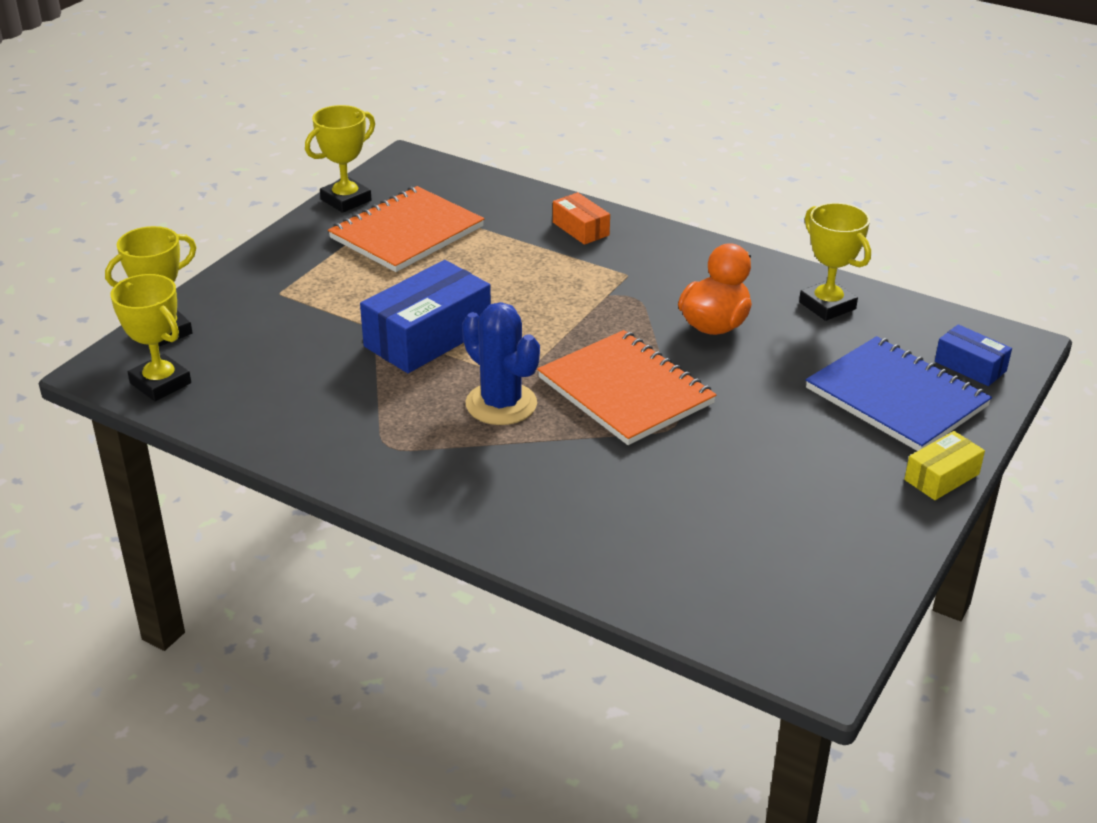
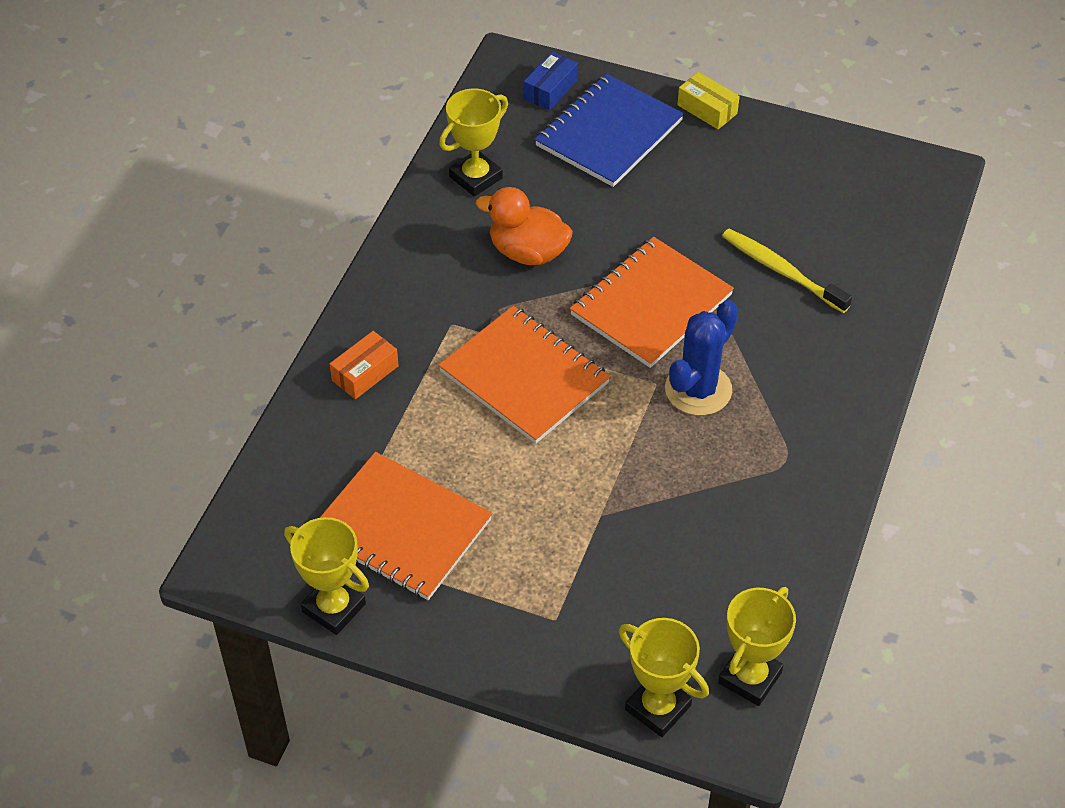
camera: 100 degrees left, 15 degrees up
(428, 337) = (605, 466): blue box -> none
(550, 306) = (524, 377): none -> orange notebook
(657, 490) = (781, 271): none -> yellow toothbrush

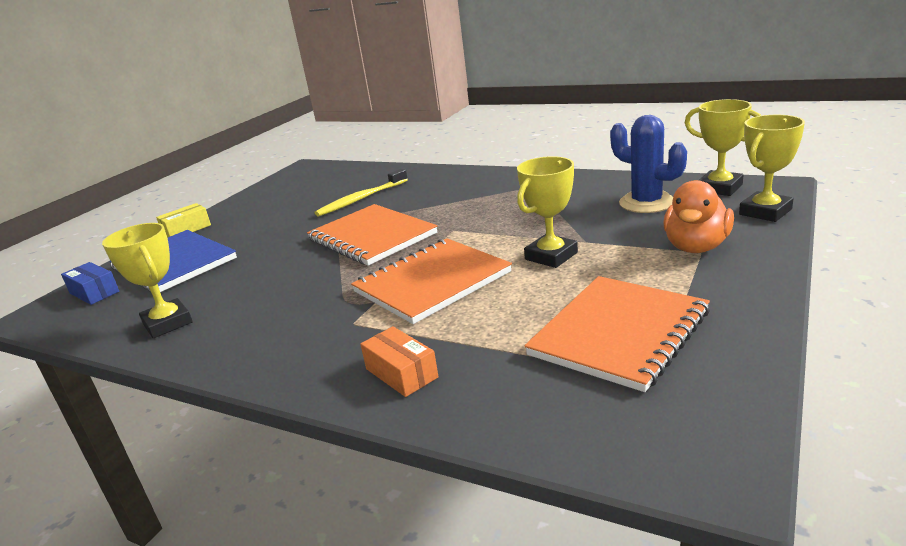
camera: 80 degrees left, 25 degrees down
(334, 608) = (742, 369): yellow trophy -> yellow trophy (551, 256)
(528, 252) = (284, 290): orange duck -> orange duck (696, 247)
(698, 390) = (462, 217): blue cactus -> blue cactus (646, 203)

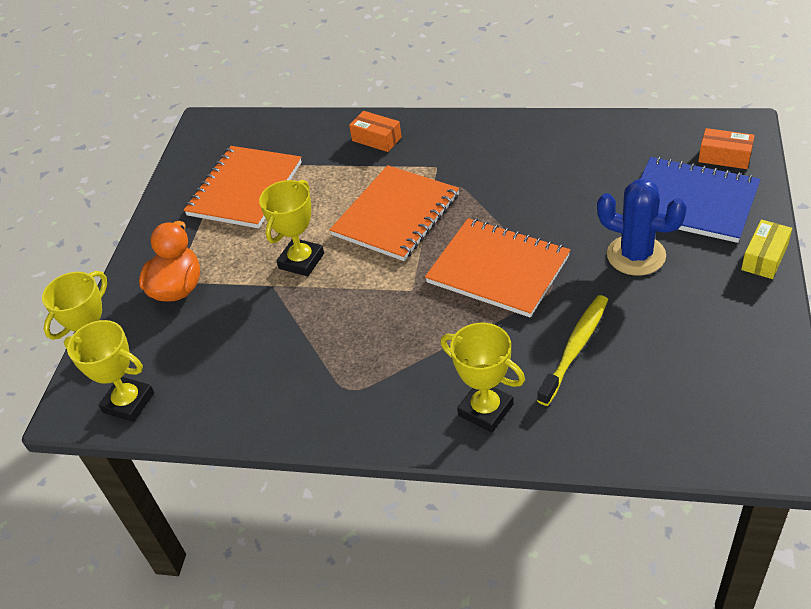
camera: 165 degrees right, 20 degrees up
(94, 292) = (724, 157): blue box -> orange box
(168, 323) = (595, 142): yellow trophy -> yellow trophy (485, 410)
(646, 203) = (211, 363): blue cactus -> blue cactus (636, 255)

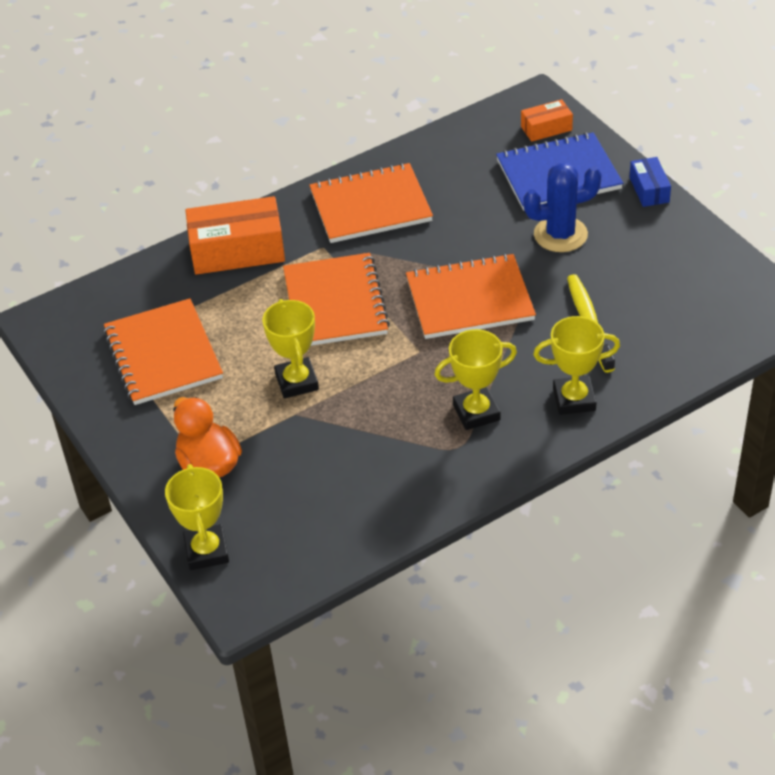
camera: 45 degrees left, 0 degrees up
(128, 402) = (285, 568): yellow trophy -> yellow trophy (476, 412)
(376, 139) = (237, 250): orange box -> orange box, size x1.89
(507, 152) = (370, 206): none -> orange notebook
(764, 257) = (649, 190): yellow box -> blue box

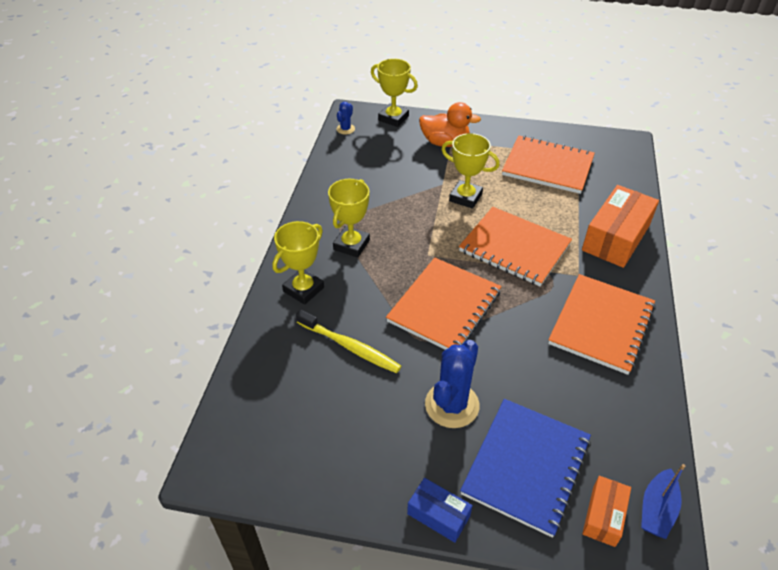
camera: 130 degrees right, 0 degrees up
(285, 579) = (345, 129): none -> blue cactus
(510, 112) = (657, 509): none -> blue boat

